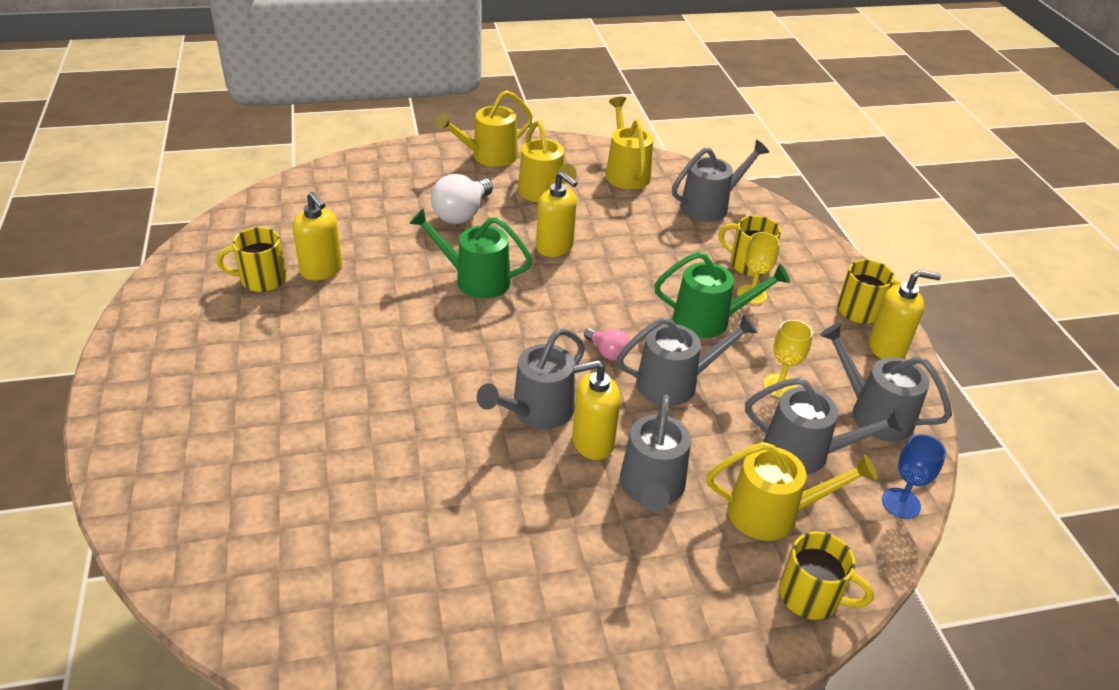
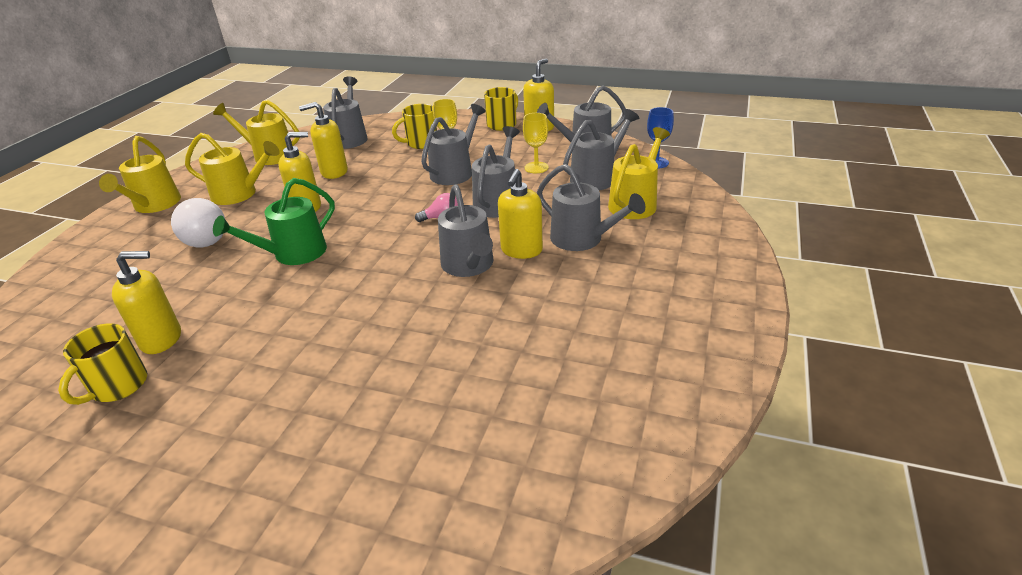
camera: 55 degrees left, 5 degrees down
(632, 231) = (334, 172): none -> yellow soap dispenser
(709, 320) = (455, 172): green watering can -> grey watering can
(811, 596) = (705, 211): yellow mug -> none

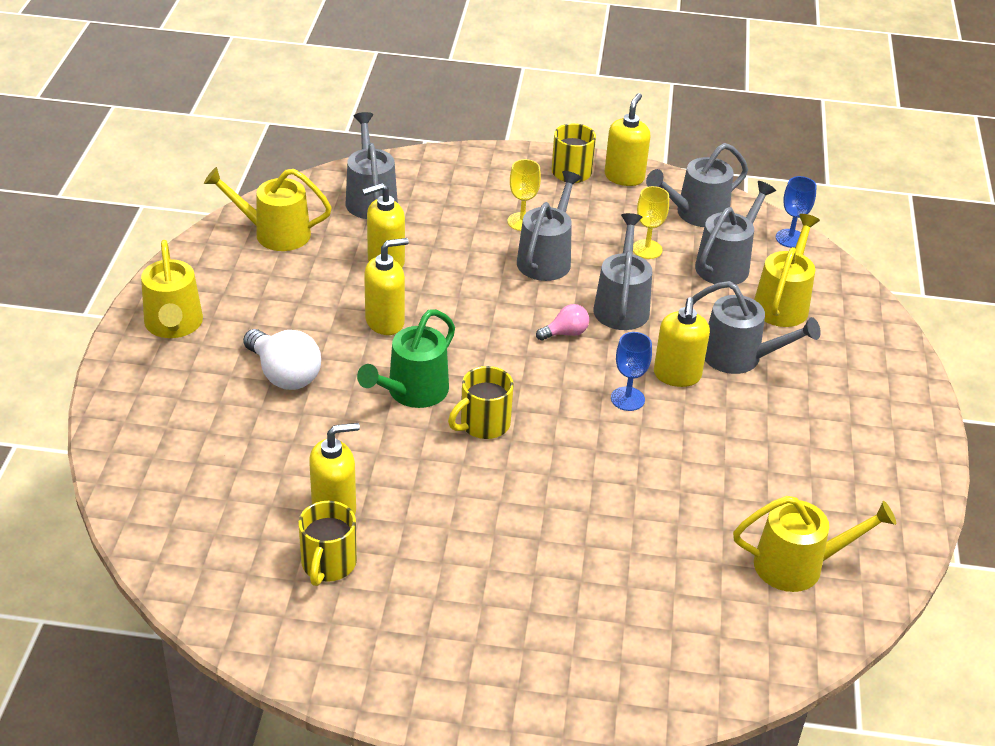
camera: 15 degrees left, 5 degrees up
(240, 194) = (280, 303): yellow watering can -> yellow watering can (798, 565)
(421, 143) = (477, 208): yellow mug -> yellow mug (483, 424)
(469, 266) = (627, 399): grey watering can -> blue goblet

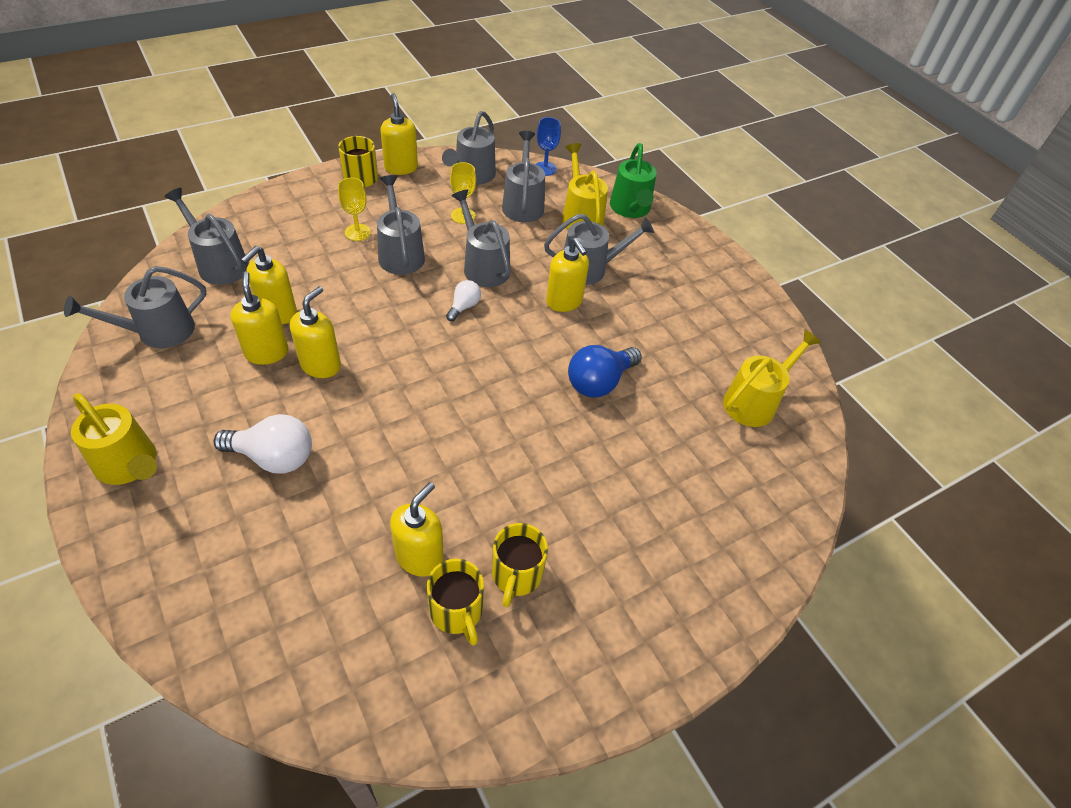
camera: 40 degrees left, 10 degrees up
(274, 233) = (158, 331): yellow watering can -> grey watering can
(348, 290) = (267, 352): none -> yellow soap dispenser
(412, 392) = (394, 415): green watering can -> green watering can (630, 209)
(483, 424) = (470, 412): yellow mug -> yellow mug (516, 575)
(565, 333) = (464, 306): pink light bulb -> white light bulb
(627, 399) = (549, 336): blue goblet -> none
(639, 463) = (599, 382): none -> blue light bulb

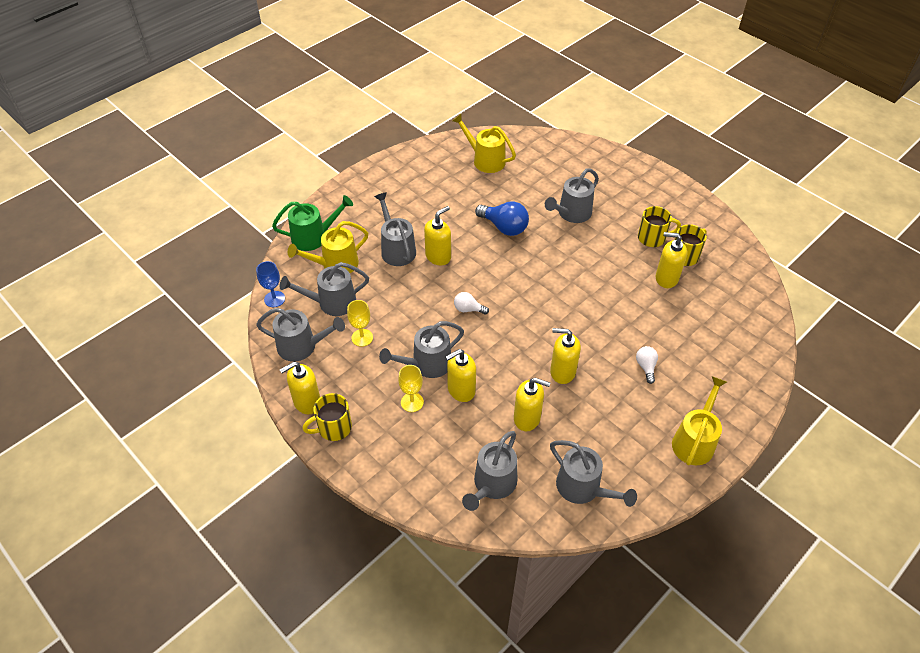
camera: 100 degrees left, 0 degrees up
(267, 352) = (567, 408): yellow soap dispenser -> yellow soap dispenser (461, 390)
(274, 457) = (646, 367): white light bulb -> white light bulb, size x0.56
(483, 266) = (420, 309): grey watering can -> grey watering can (571, 214)

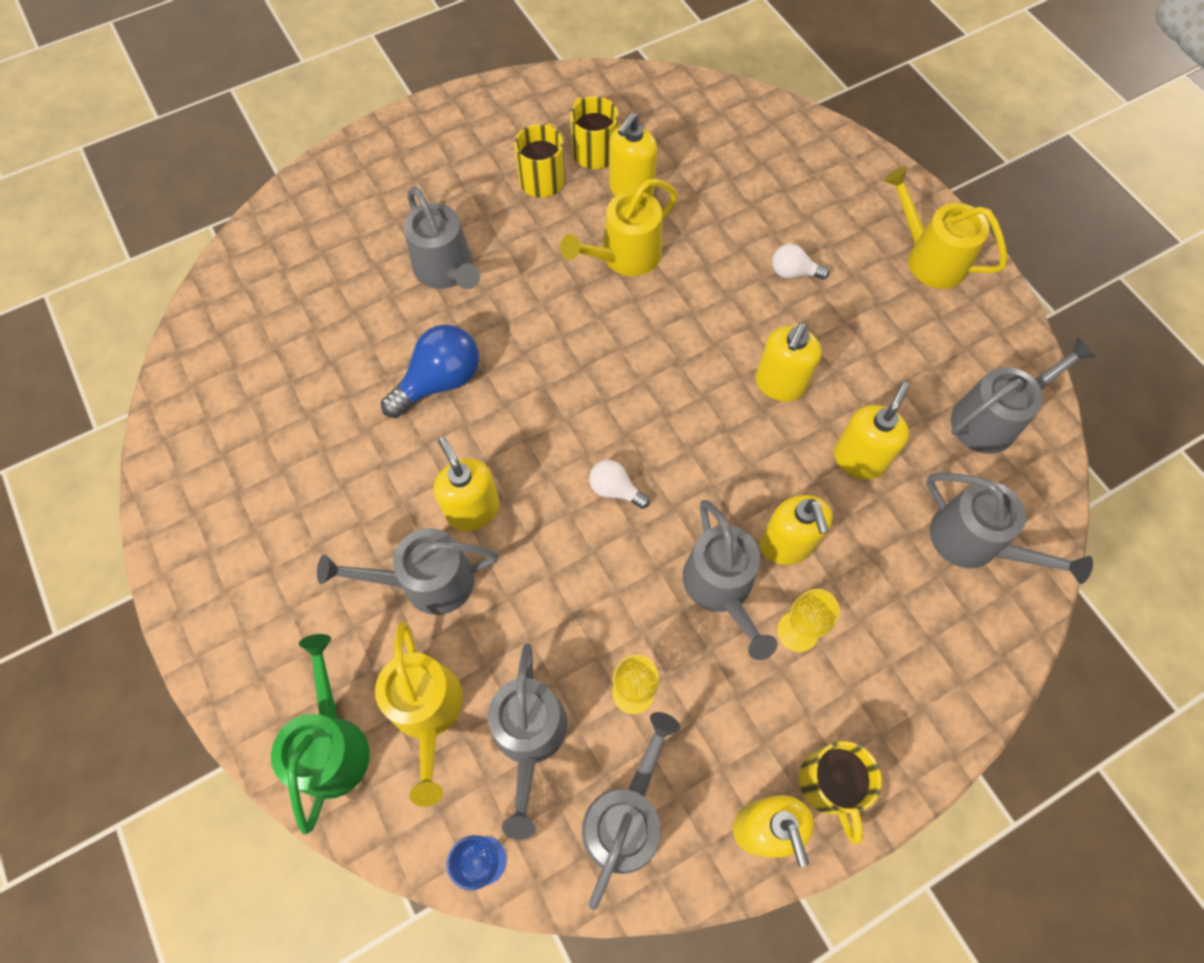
camera: 75 degrees left, 15 degrees up
(468, 309) = (615, 489): white light bulb -> white light bulb turned 90 degrees clockwise
(485, 160) = (250, 366): yellow watering can -> yellow watering can (624, 256)

